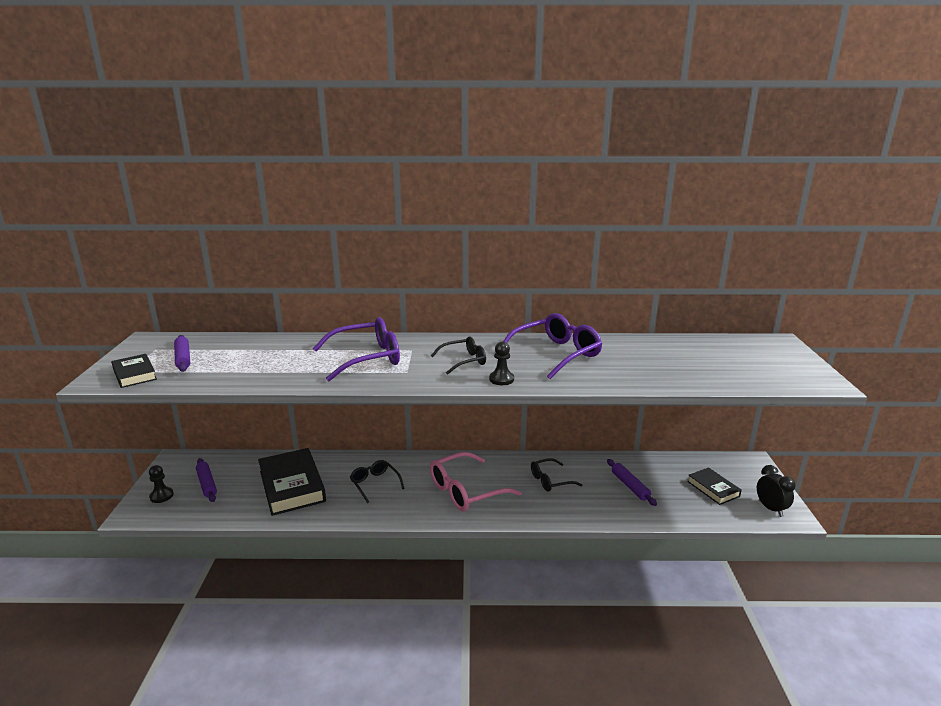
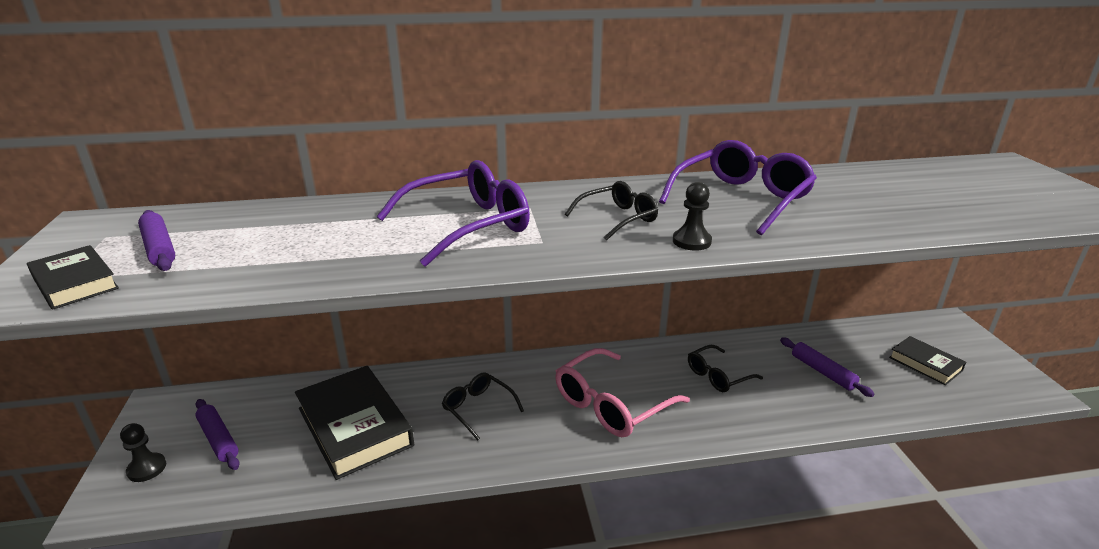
camera: 10 degrees left, 5 degrees up
(770, 509) = (1008, 383): black clock -> none

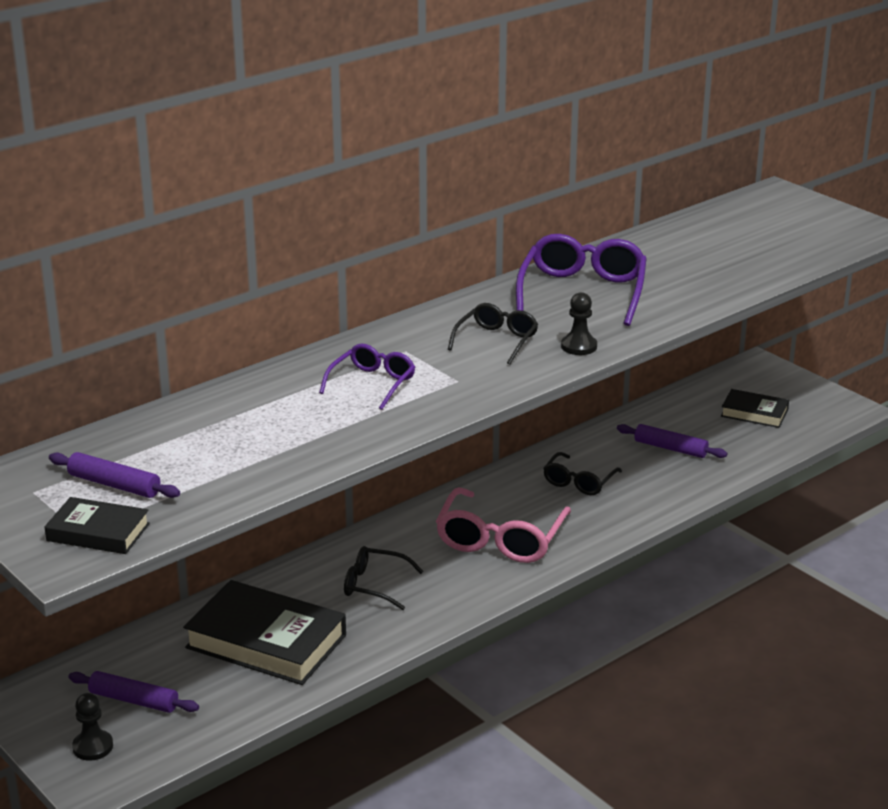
camera: 30 degrees left, 0 degrees up
(467, 225) = (372, 383): purple glasses -> purple glasses, size x0.59

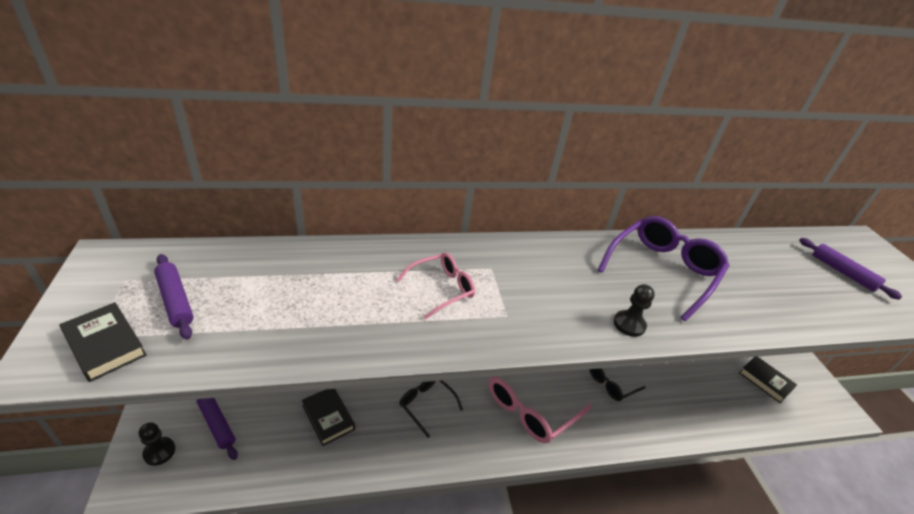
camera: 25 degrees right, 10 degrees up
(266, 641) = (328, 417): black book -> black book, size x0.54
(372, 383) = (441, 288): purple glasses -> pink glasses
(496, 341) = (565, 289): black glasses -> none
(670, 448) = (690, 384): purple rolling pin -> purple rolling pin (843, 272)

